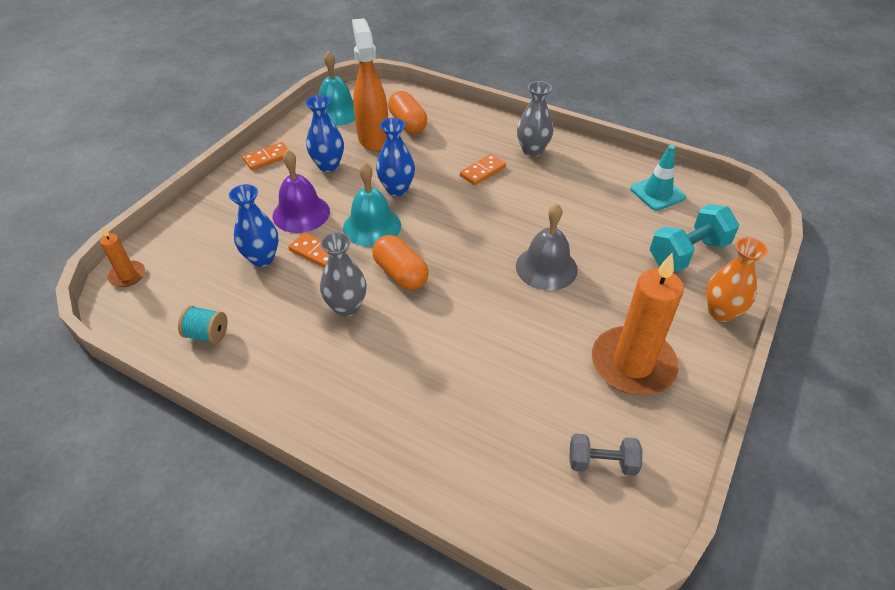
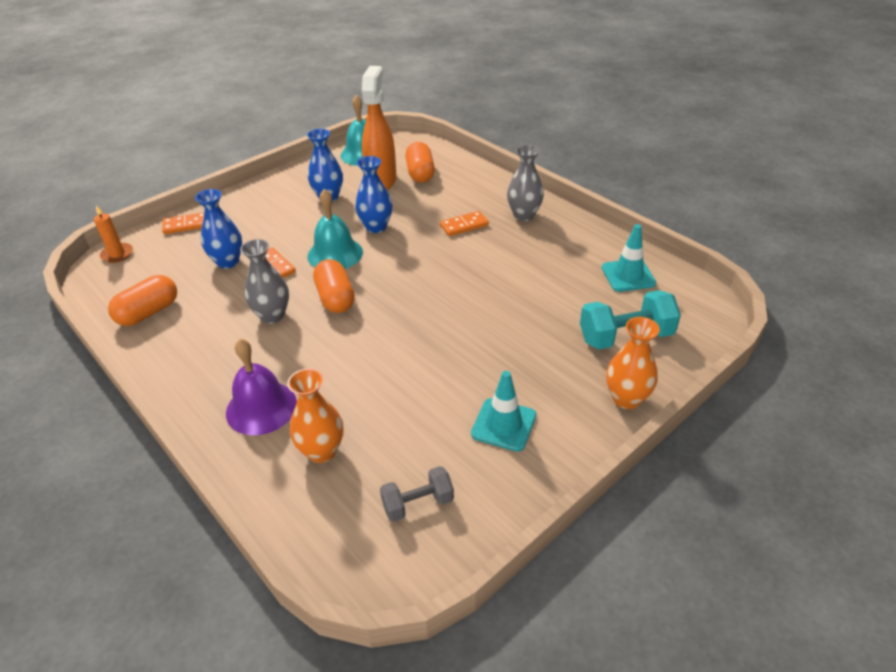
camera: 20 degrees right, 5 degrees down
(207, 334) = (148, 312): turquoise spool -> orange capsule
(267, 158) = (281, 183): orange domino -> orange domino (186, 225)
(301, 213) = (281, 232): purple bell -> purple bell (261, 407)
(482, 437) = (322, 451): none -> orange vase
(546, 267) = (472, 320): grey bell -> none
(602, 463) = (418, 504): grey dumbbell -> grey dumbbell turned 45 degrees counterclockwise
(633, 364) = (503, 424): orange candle -> turquoise traffic cone

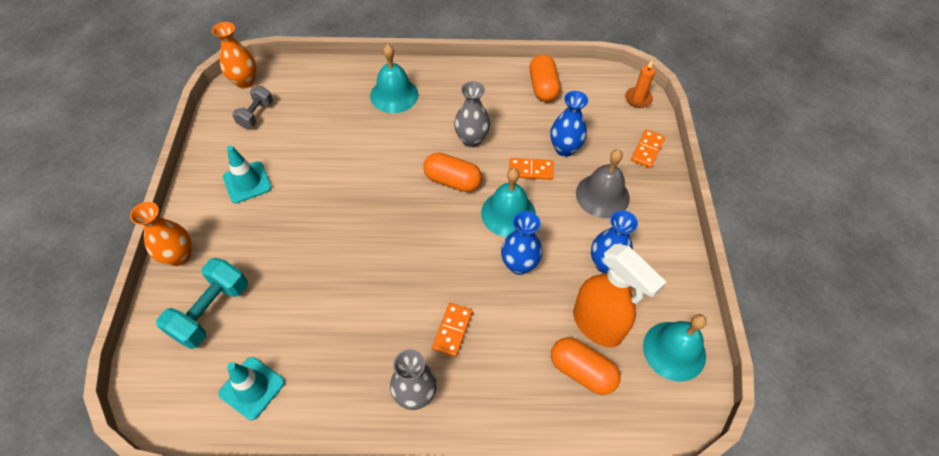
camera: 130 degrees right, 15 degrees up
(261, 407) = (394, 95): purple bell -> turquoise bell
(263, 223) = (602, 195): none -> grey bell
(322, 451) = (333, 101): orange vase -> orange vase (245, 81)

